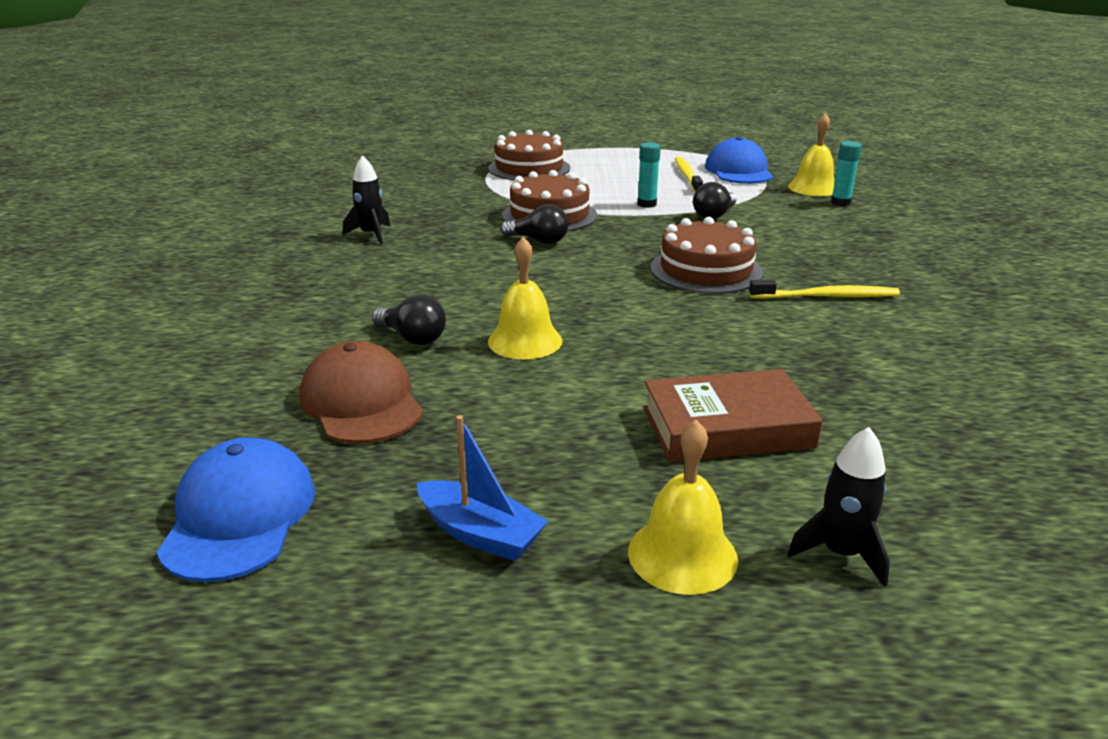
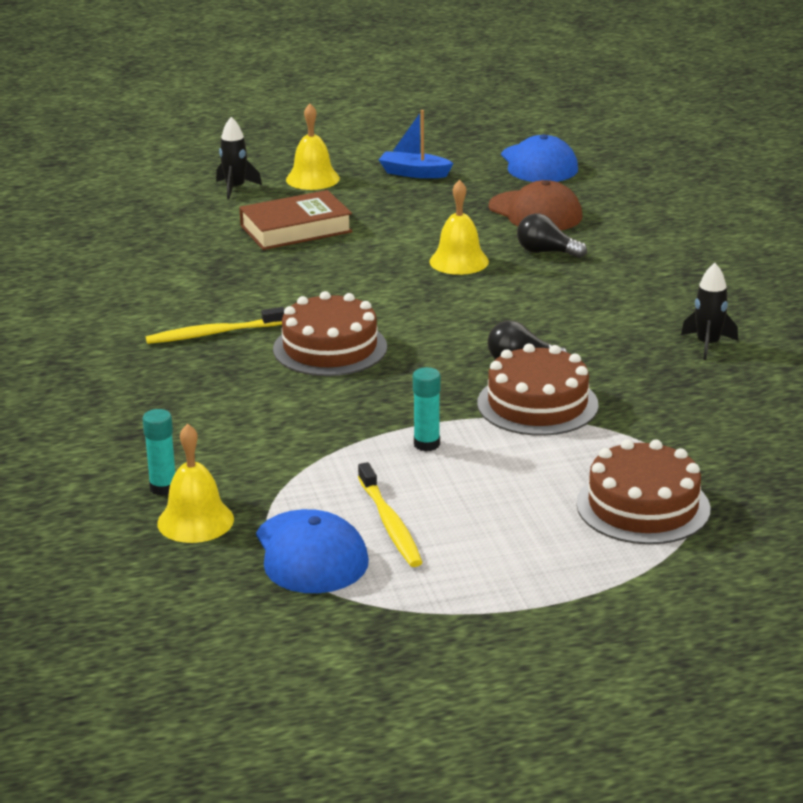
camera: 165 degrees right, 0 degrees up
(714, 215) = (334, 435): black light bulb -> none

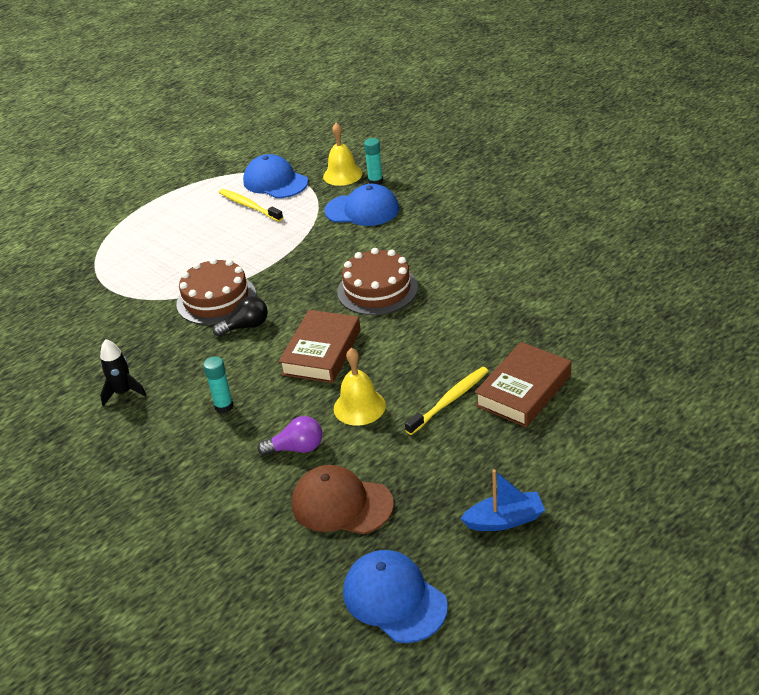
camera: 155 degrees right, 10 degrees up
(212, 334) = (462, 271): yellow toothbrush -> yellow toothbrush (450, 400)
(234, 450) = (362, 210): none -> blue cap
(235, 188) = (636, 421): black rocket -> none
(312, 179) = (587, 466): yellow bell -> none
(426, 444) = (263, 251): turquoise glue stick -> turquoise glue stick (224, 406)
(455, 312) = (321, 352): none -> brown book
(546, 252) = (296, 448): black light bulb -> purple light bulb
(643, 506) = (125, 259): brown cake -> none

